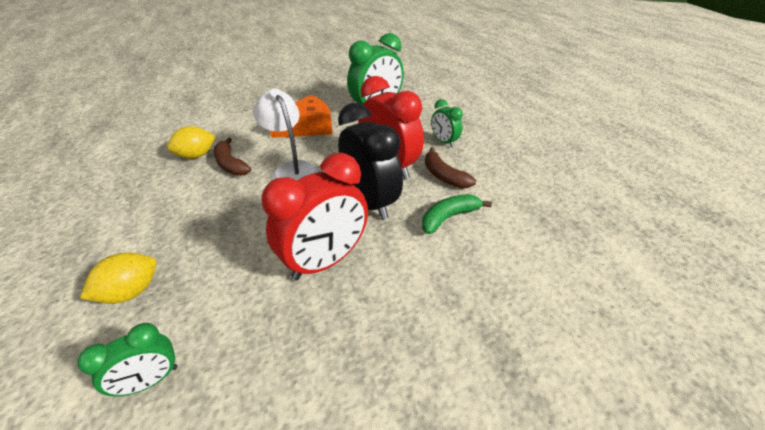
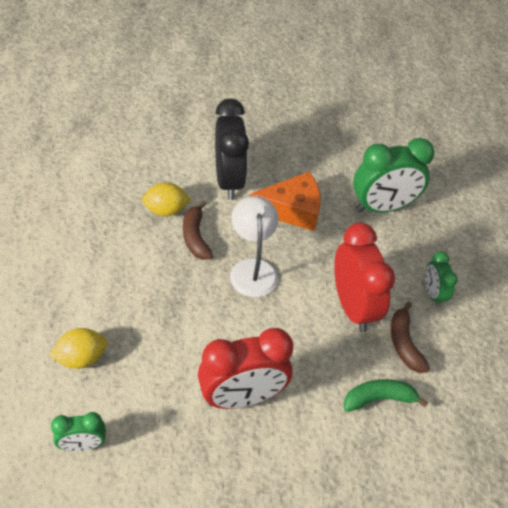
camera: 20 degrees right, 10 degrees up
(370, 202) = (311, 346): black clock -> black clock (229, 181)

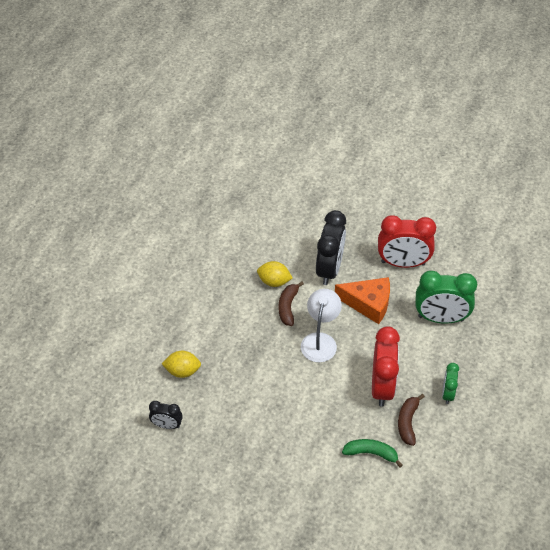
camera: 25 degrees right, 0 degrees up
(83, 444) = (167, 425): green clock -> black clock
(242, 397) = (278, 425): red clock -> red clock (403, 263)

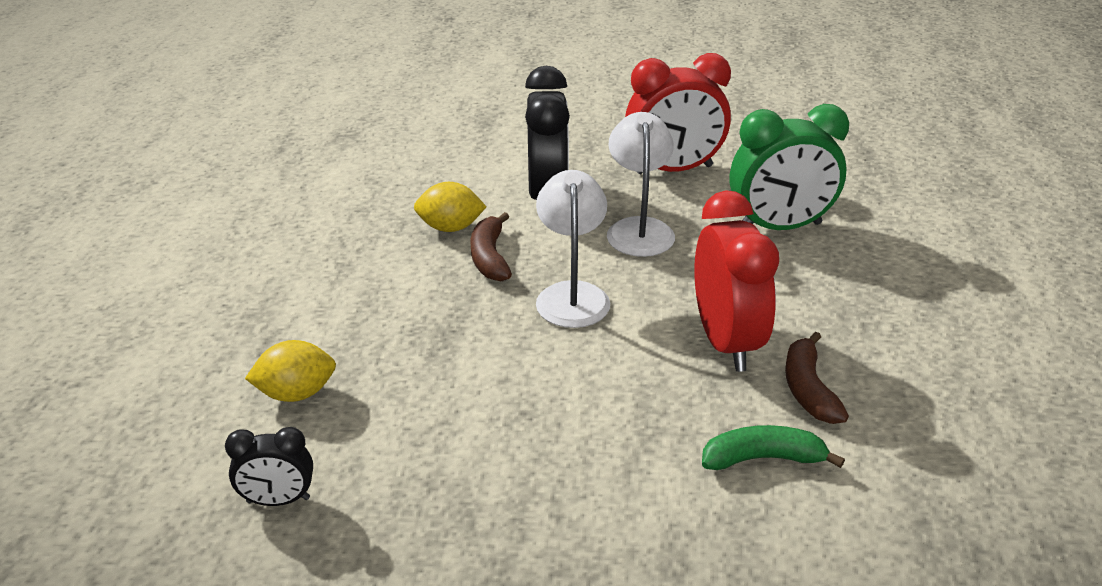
camera: 15 degrees left, 15 degrees down
(368, 303) = (639, 229): orange cheese -> white lamp
(447, 393) = (857, 329): green clock -> none

